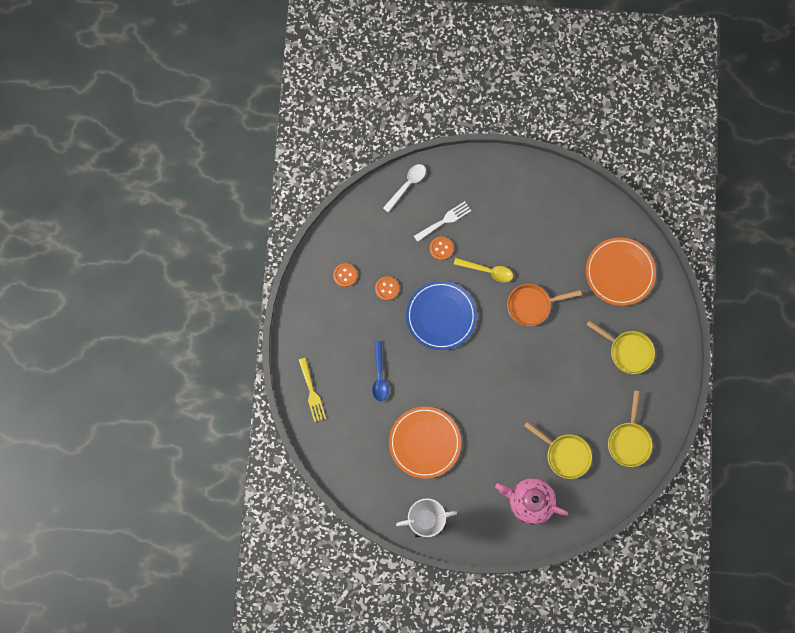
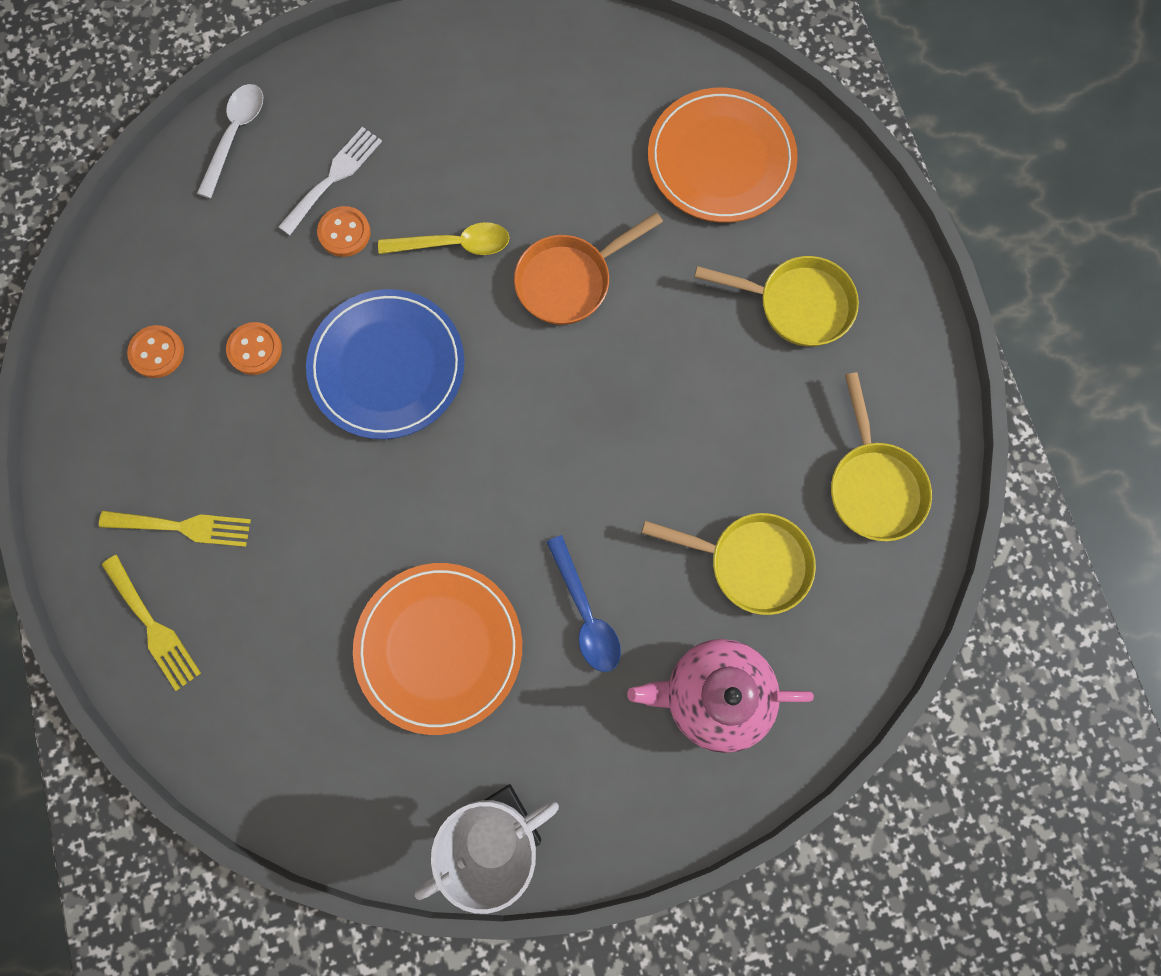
camera: 20 degrees left, 0 degrees up
(335, 355) = (183, 527): none -> yellow fork
(379, 376) = (294, 537): blue spoon -> blue spoon (585, 613)

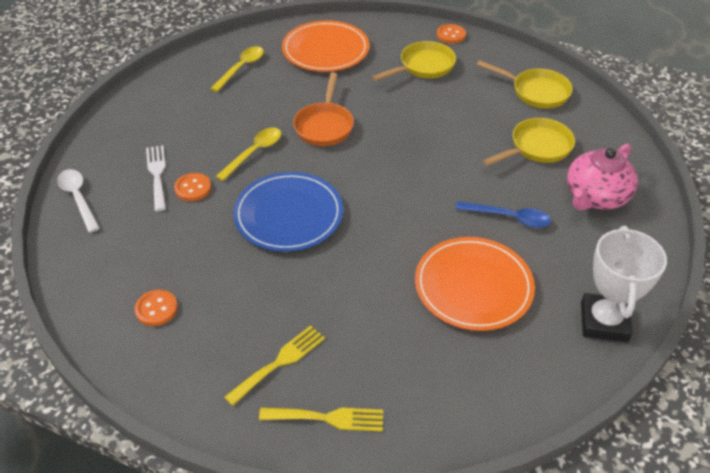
camera: 50 degrees left, 30 degrees down
(255, 349) = (211, 263): orange button -> orange button (451, 35)
(592, 96) = (241, 68): none -> yellow spoon

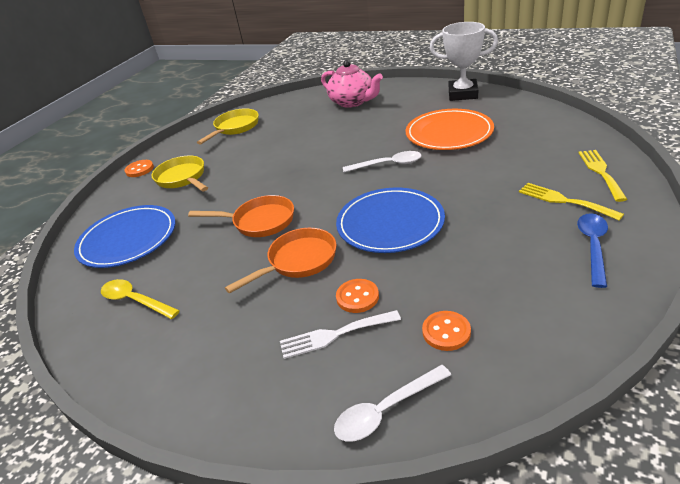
camera: 85 degrees left, 10 degrees down
(156, 309) = (543, 285): orange button -> orange button (446, 332)
(254, 153) = (298, 261): yellow spoon -> orange pan
(325, 50) = (128, 239): orange plate -> blue plate
(406, 221) = (388, 164): none -> white spoon
(509, 218) = (377, 127): blue spoon -> blue spoon (593, 246)
(537, 147) = (301, 123): yellow pan -> none

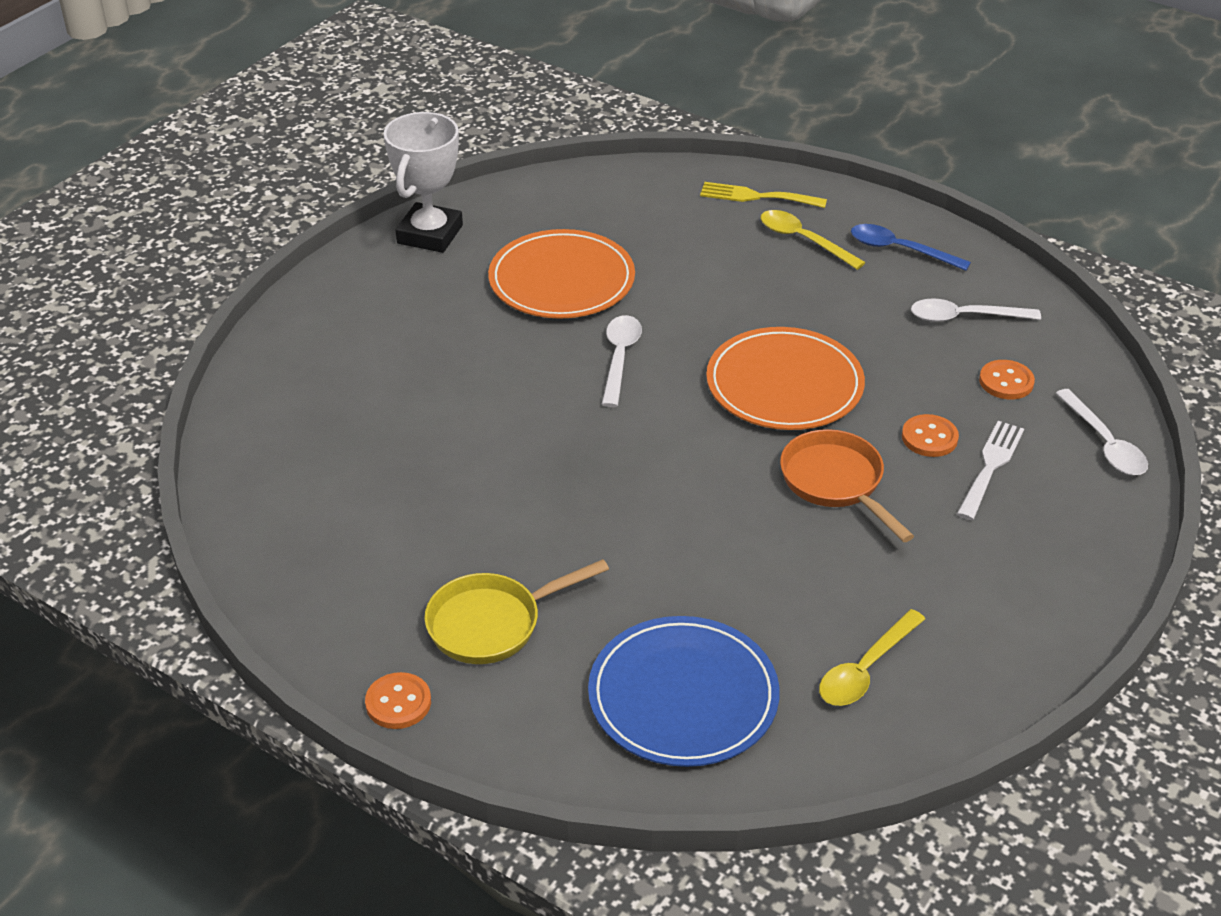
camera: 85 degrees left, 5 degrees up
(235, 128) = (309, 538): yellow pan -> none
(259, 221) = (712, 518): orange pan -> none
(334, 335) = (991, 466): white fork -> white fork turned 150 degrees counterclockwise
(353, 102) = (339, 358): pink teapot -> none
(390, 223) = (784, 384): blue plate -> orange plate
(523, 296) = (965, 317): none -> white spoon
(563, 200) = (803, 240): yellow fork -> yellow spoon

